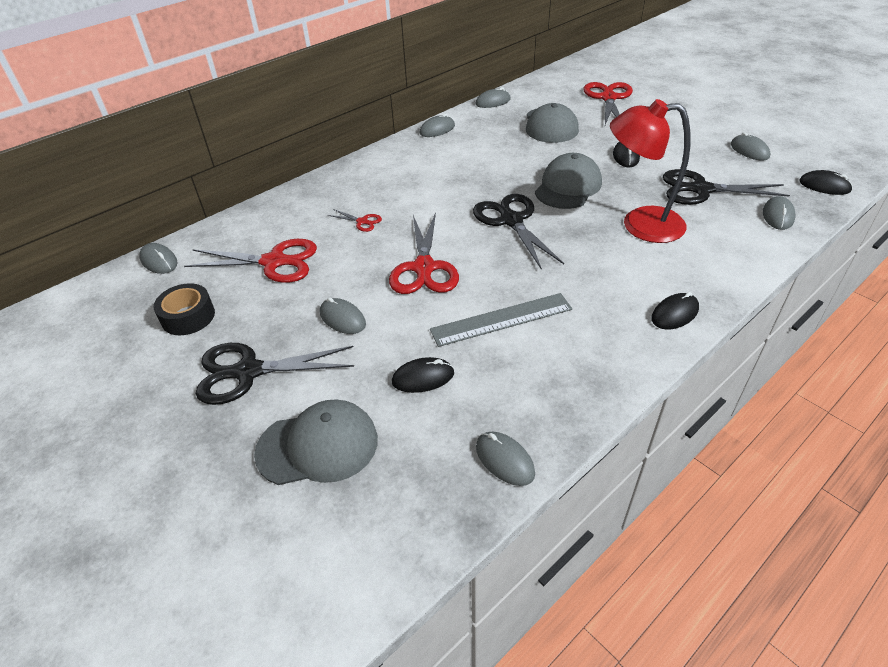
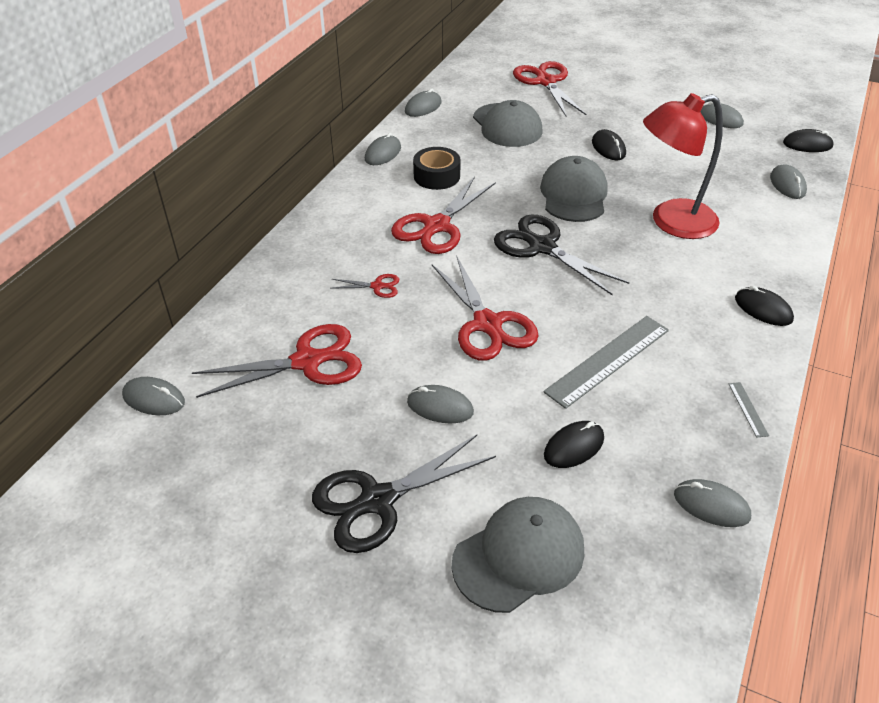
camera: 25 degrees left, 0 degrees up
(188, 317) = (251, 458): black tape -> black tape (436, 176)
(439, 188) = (437, 226): none -> red scissors
(598, 392) = (748, 409): none -> grey ruler
(674, 314) = (763, 309): black mouse -> black mouse turned 75 degrees counterclockwise
(701, 189) = (703, 171): black scissors -> none

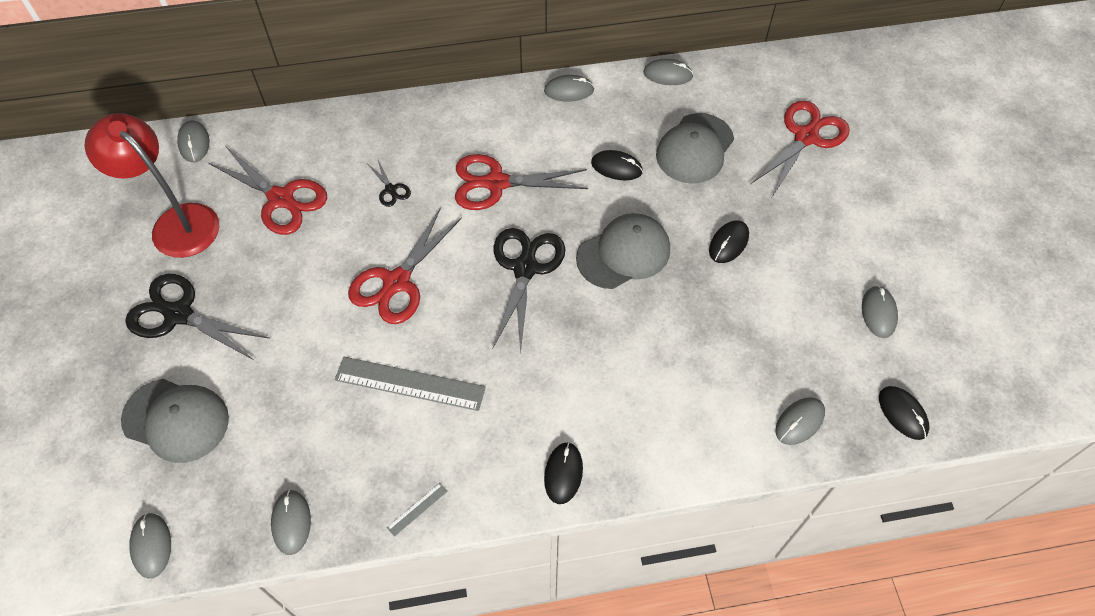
camera: 55 degrees right, 15 degrees up
(377, 286) = (391, 189): red scissors -> black scissors
(436, 176) = (567, 144): black tape -> none
(440, 407) = (286, 301): grey mouse -> grey mouse (151, 546)
(574, 447) = (298, 404): black mouse -> black mouse (616, 167)
(671, 222) = (643, 348): red lamp -> red lamp (176, 222)

